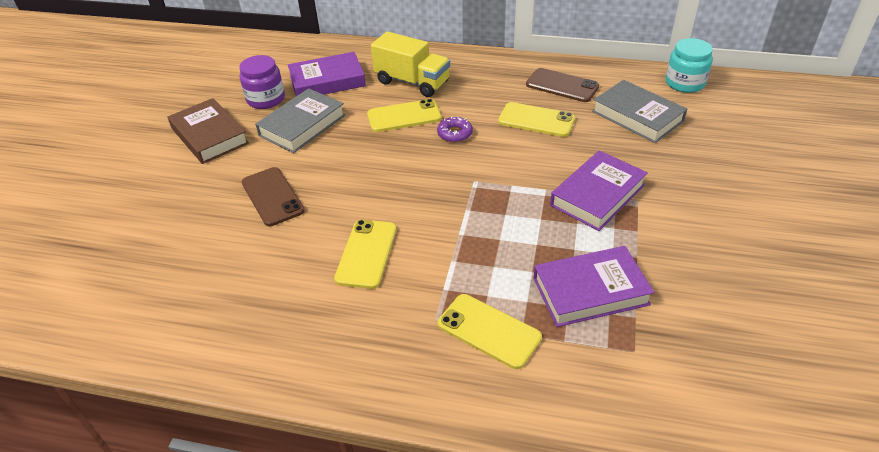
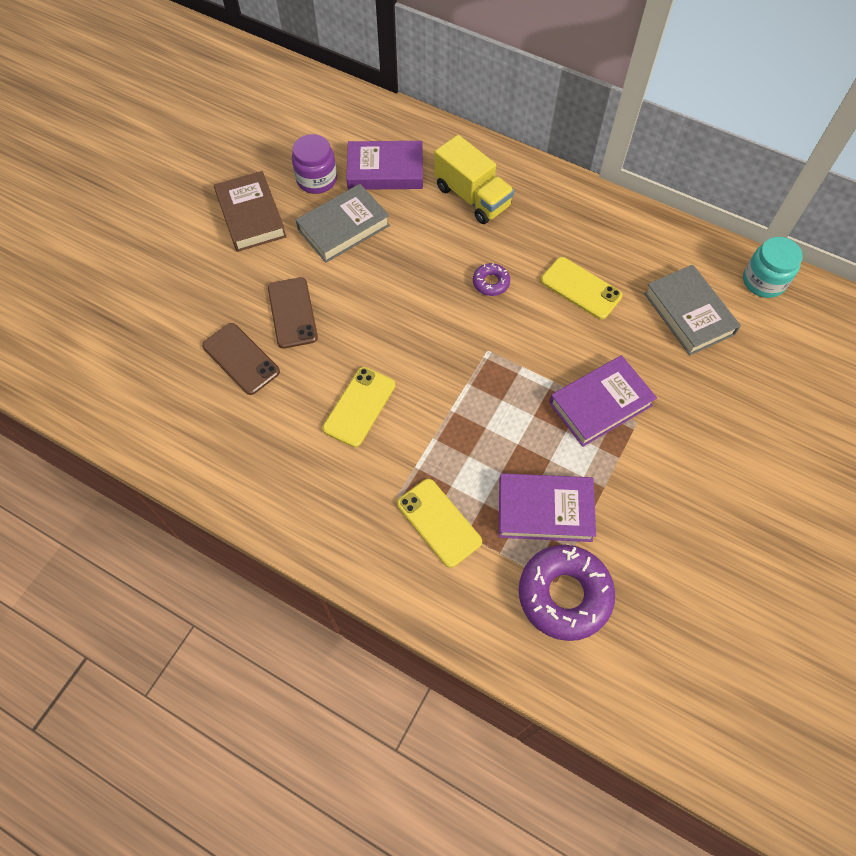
camera: 15 degrees right, 20 degrees up
(404, 116) = (448, 244): yellow phone -> none
(562, 85) = (628, 247): brown phone -> brown phone (241, 359)
(648, 359) = (564, 595): none -> purple donut

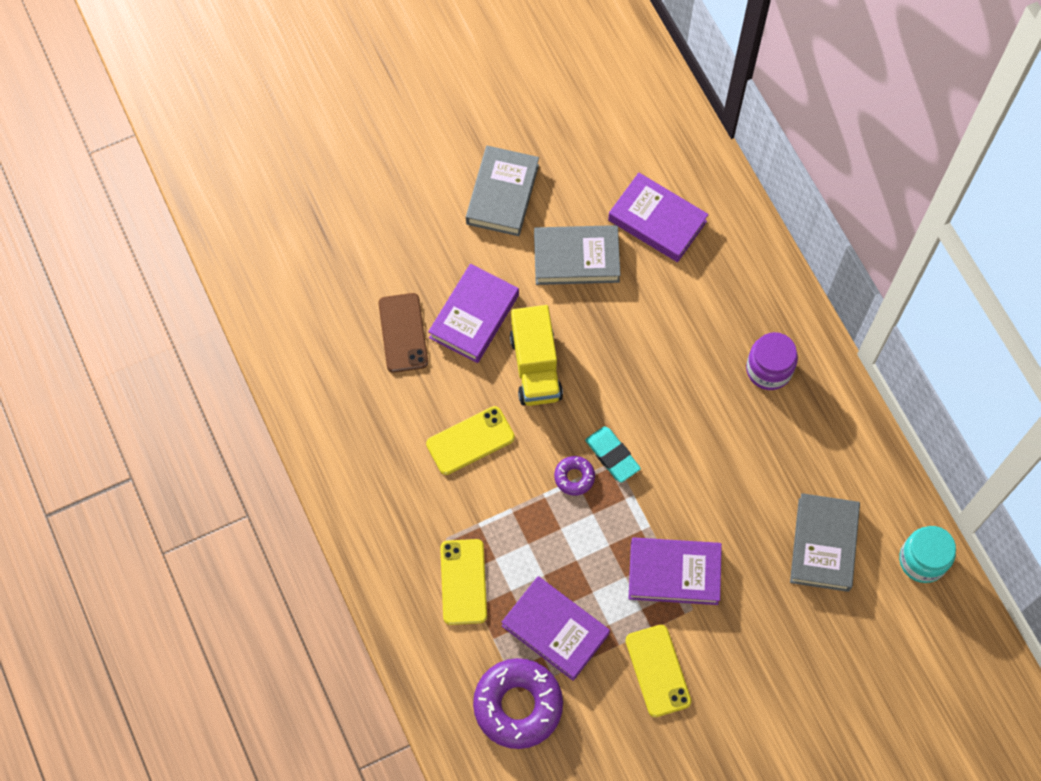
camera: 35 degrees right, 5 degrees up
(251, 216) = (502, 194): brown book -> grey book
(292, 313) = (474, 316): brown phone -> purple book
(317, 179) = (587, 191): purple jar -> purple jar (769, 369)
(472, 197) = (717, 300): yellow truck -> yellow truck (535, 367)
(482, 348) = (612, 456): none -> turquoise eraser
(491, 283) = (667, 398): purple donut -> purple donut (574, 477)
(581, 288) = (745, 456): yellow phone -> yellow phone (658, 670)

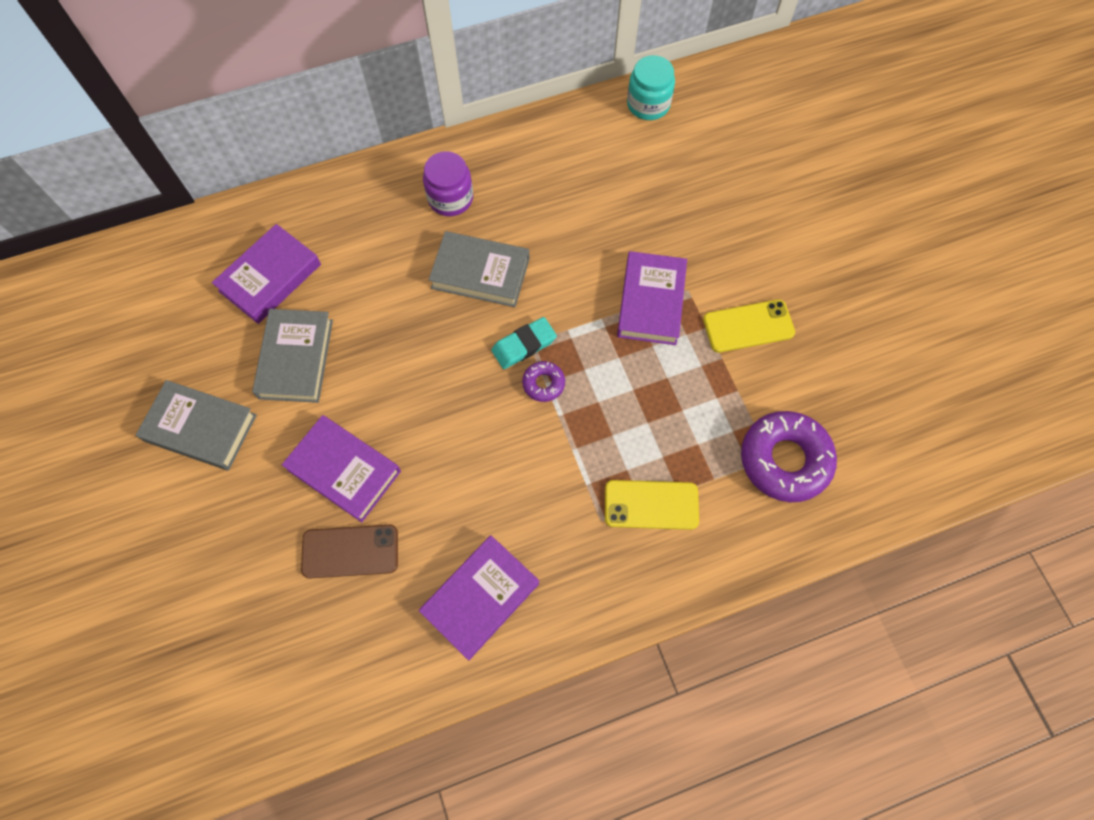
camera: 85 degrees left, 0 degrees up
(470, 440) = (491, 485): yellow phone -> none
(535, 367) = (415, 411): yellow truck -> none
(555, 630) = (706, 416): purple book -> purple book (480, 598)
(823, 544) = (629, 176): grey book -> grey book (480, 273)

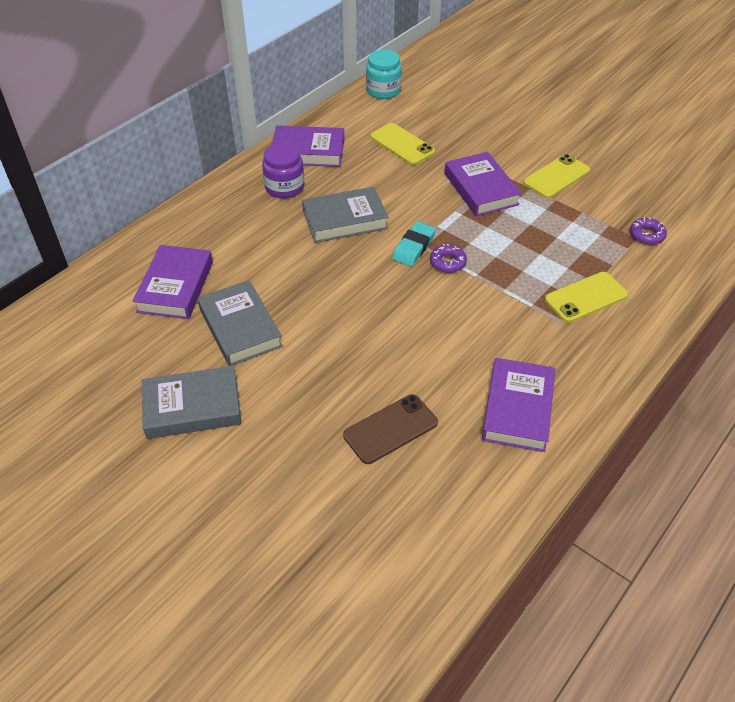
camera: 30 degrees left, 20 degrees down
(344, 470) = (340, 380): purple book -> purple book (308, 151)
(612, 196) = (402, 144): none -> yellow phone
(784, 459) = (646, 235): purple donut -> purple donut, size x0.48

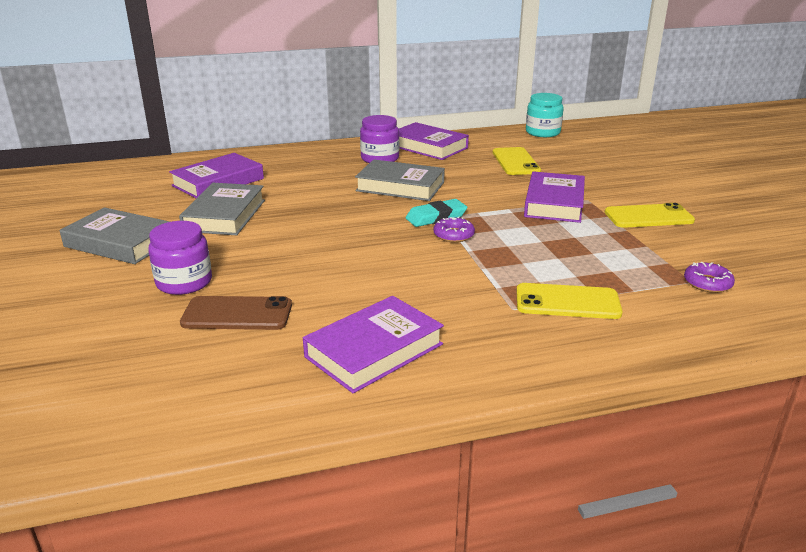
camera: 35 degrees right, 20 degrees down
(309, 420) = (184, 282): none -> purple jar

